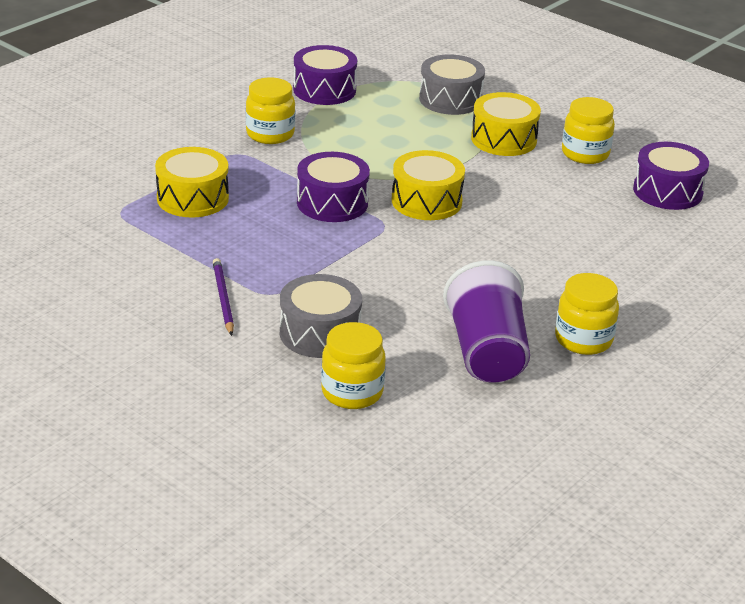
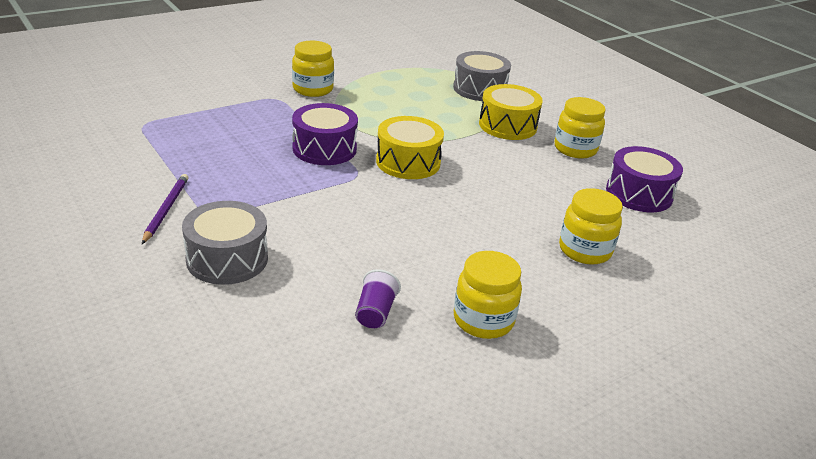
camera: 15 degrees right, 0 degrees up
(192, 198) = (211, 124): yellow drum -> none
(324, 90) = (380, 66): purple drum -> none
(352, 392) = (212, 325): yellow jar -> yellow jar (585, 250)
(486, 352) = (375, 313): purple cup -> purple cup, size x0.46

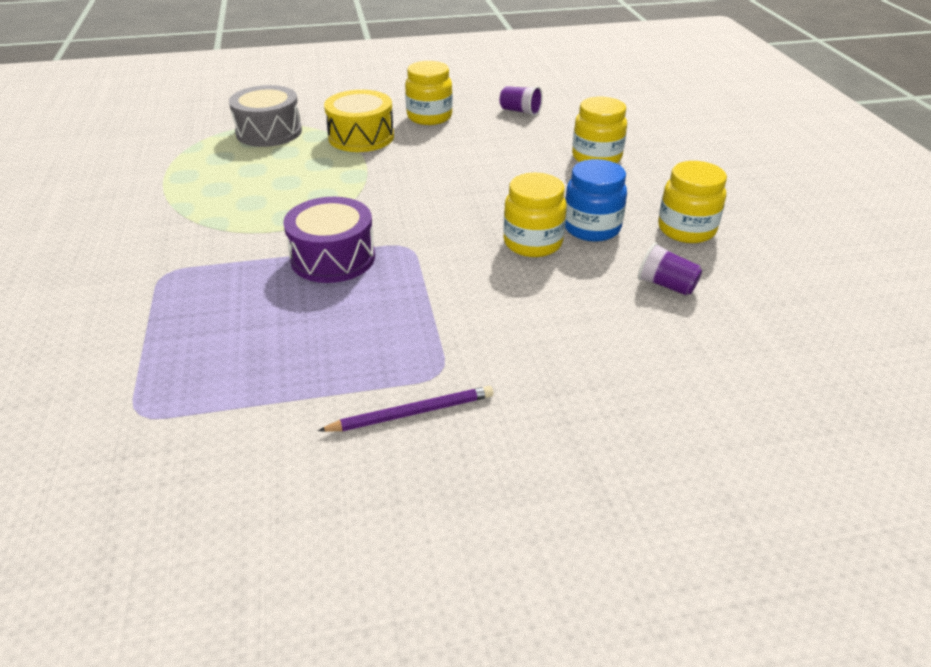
camera: 65 degrees left, 5 degrees up
(166, 209) = (411, 413): purple pencil -> purple pencil turned 135 degrees clockwise
(227, 259) = (546, 371): grey drum -> none
(313, 89) = (166, 238): yellow jar -> yellow jar (532, 243)
(408, 162) = (399, 209): yellow drum -> none
(445, 260) = (591, 228): none -> blue jar
(639, 194) = (520, 111): purple drum -> purple cup

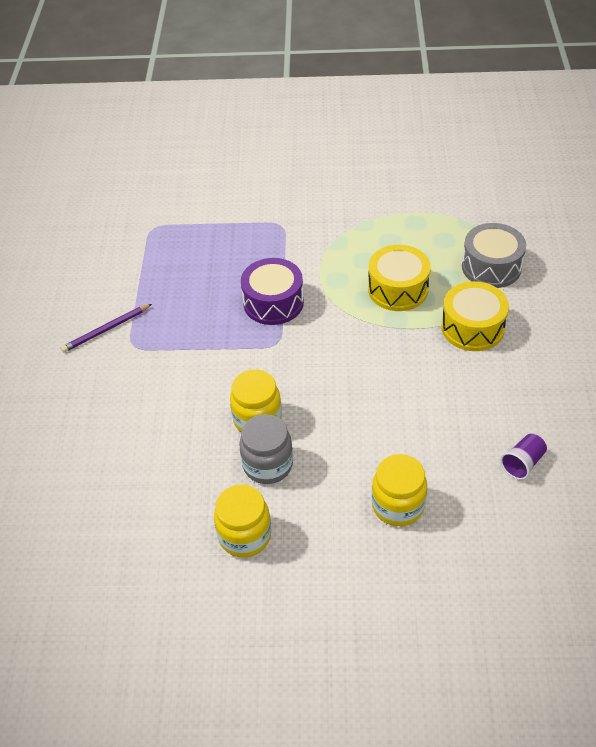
camera: 105 degrees right, 10 degrees up
(305, 178) = (398, 289): none -> yellow drum
(411, 413) = (106, 330): purple pencil -> purple pencil turned 60 degrees clockwise
(429, 117) = (514, 382): yellow jar -> none
(591, 228) = (268, 465): blue jar -> grey jar
(666, 285) = (173, 491): purple cup -> none

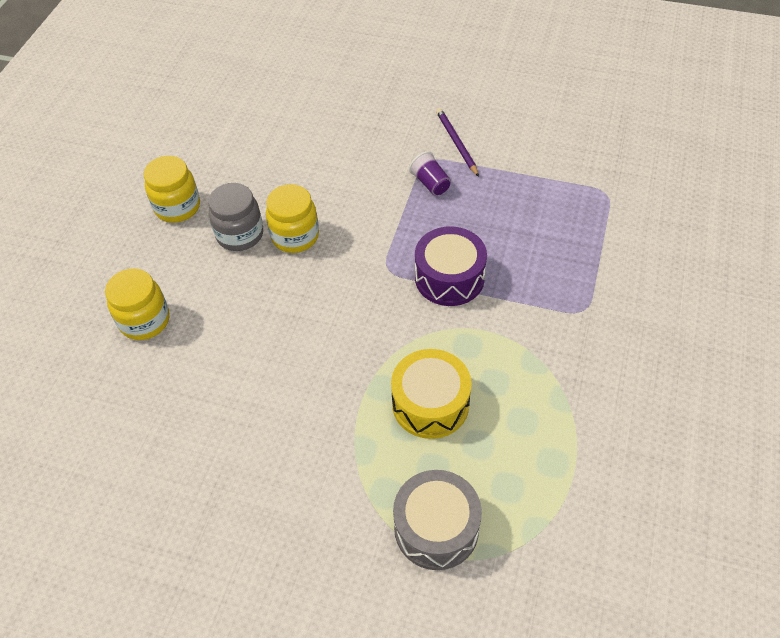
camera: 105 degrees right, 5 degrees up
(472, 327) = (337, 465): yellow drum -> none
(522, 463) = (131, 444): purple cup -> purple cup (430, 183)

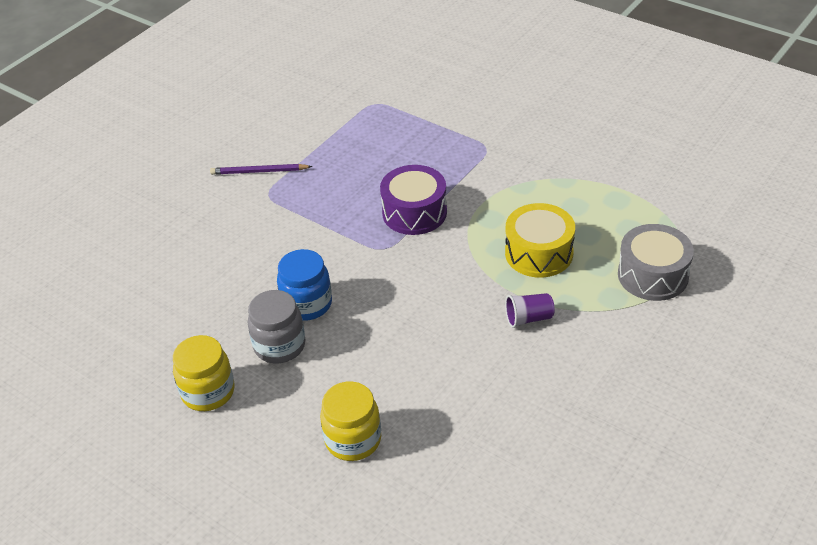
camera: 70 degrees left, 10 degrees down
(295, 236) = (307, 304): yellow jar -> blue jar
(430, 183) = (298, 199): purple cup -> purple cup (529, 318)

